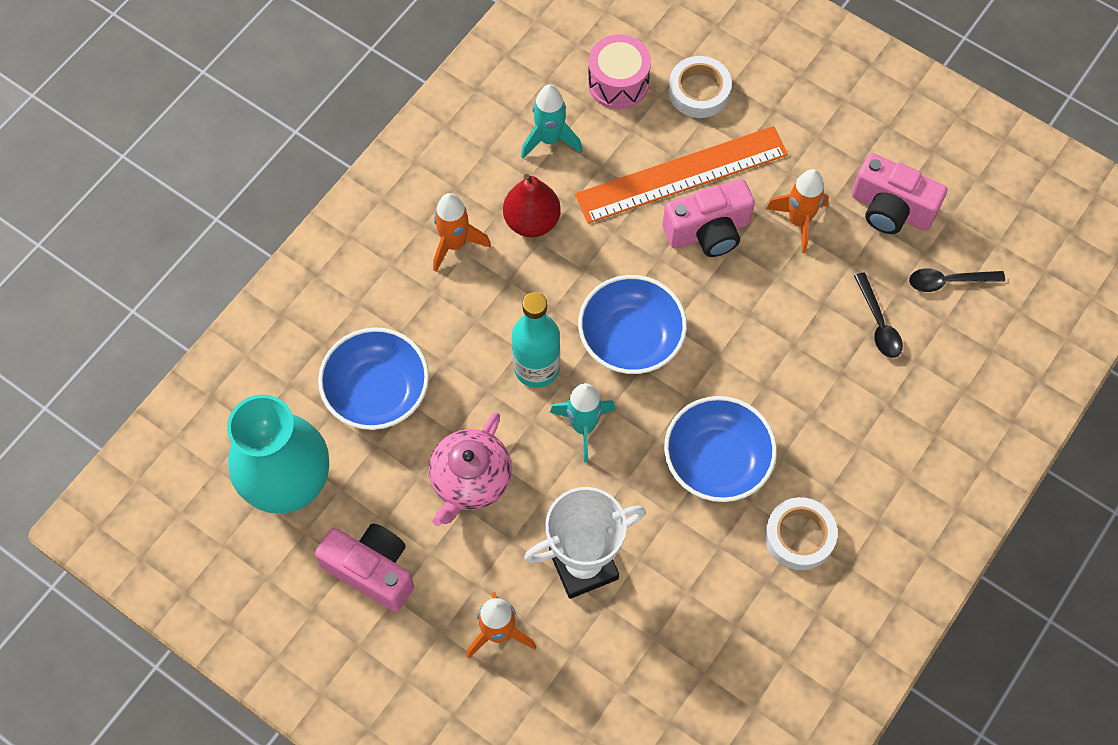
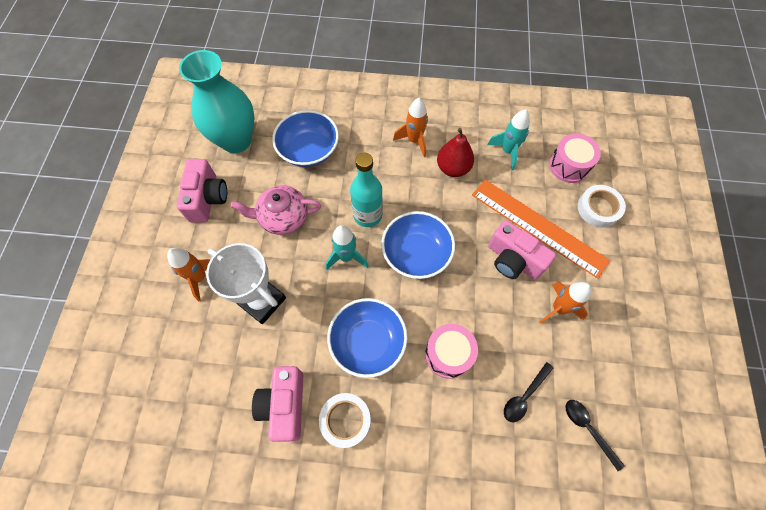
camera: 60 degrees right, 0 degrees up
(784, 376) = (448, 354): none -> pink drum
(890, 209) = (610, 362): pink camera -> pink camera (284, 405)

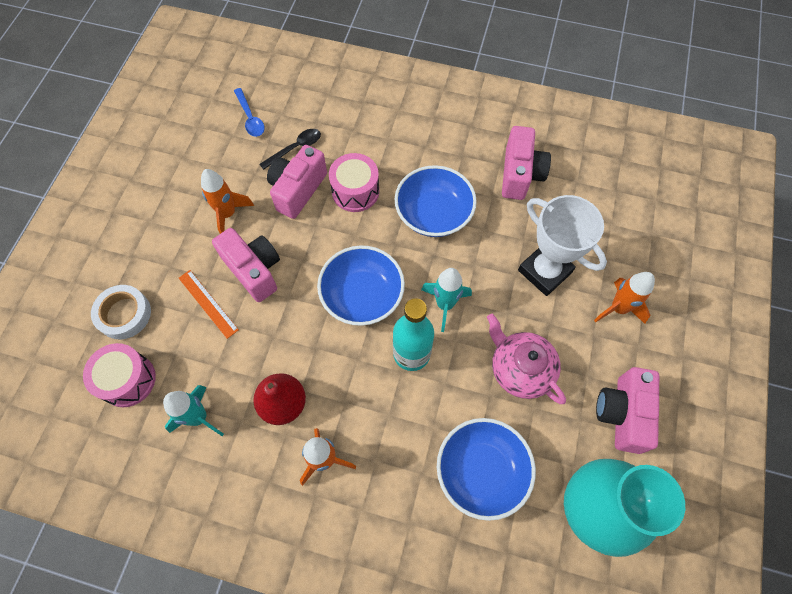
camera: 170 degrees left, 0 degrees up
(283, 217) = (520, 369): pink teapot -> pink teapot turned 135 degrees counterclockwise
(345, 420) = (464, 155): white tape -> none
(504, 346) = (297, 190): none -> pink camera
(538, 227) = (208, 303): orange ruler -> orange ruler, size x0.48
(588, 429) = (250, 118): black spoon -> blue spoon

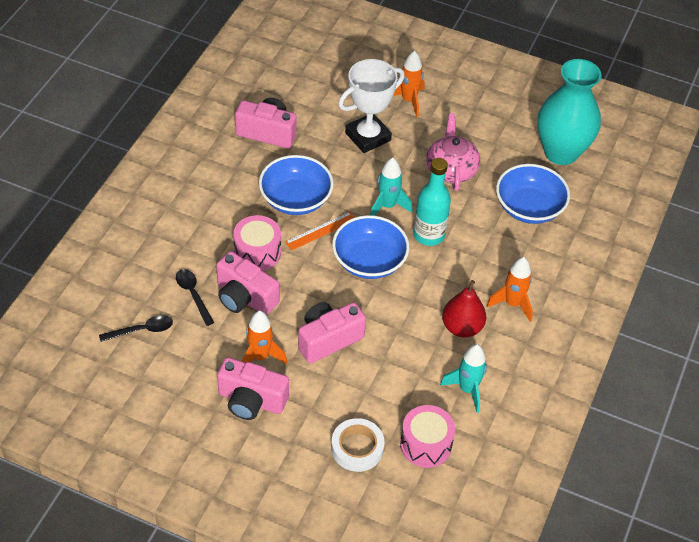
camera: 85 degrees left, 15 degrees down
(208, 303) = (357, 378): orange ruler -> orange ruler (321, 231)
(250, 118) = (141, 330): blue spoon -> black spoon
(520, 369) = (451, 169): pink teapot -> pink teapot turned 120 degrees clockwise
(622, 413) = (493, 119): pink camera -> pink camera (251, 400)

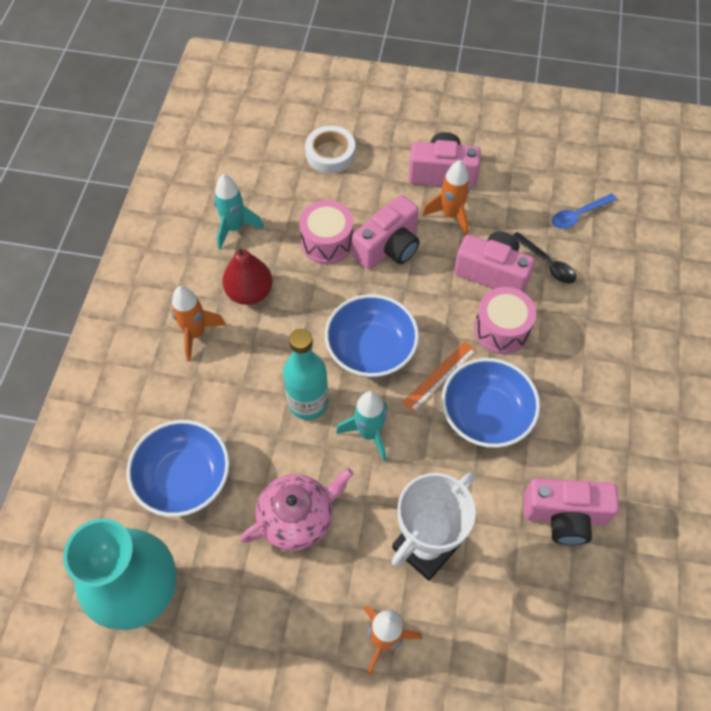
camera: 170 degrees right, 10 degrees up
(141, 330) = (578, 215): black spoon -> blue spoon
(425, 445) = (267, 169): pink drum -> pink drum (327, 242)
(451, 169) = (297, 517): pink teapot -> pink teapot turned 105 degrees counterclockwise

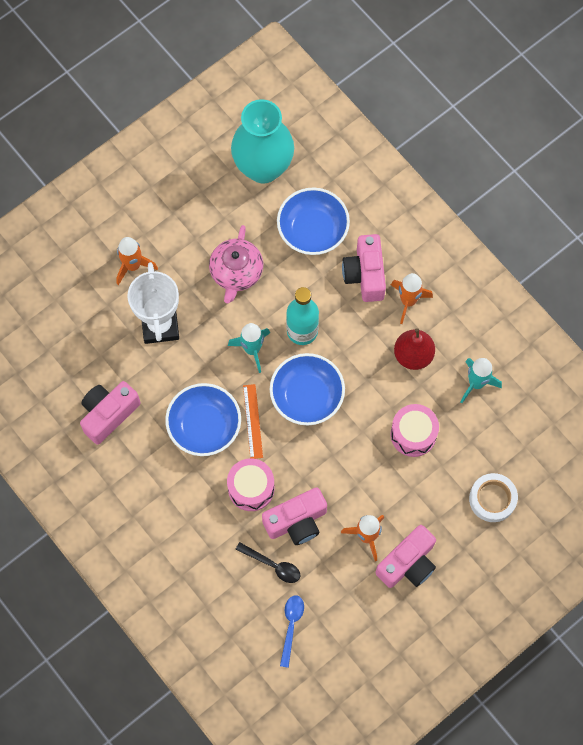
camera: 130 degrees right, 10 degrees up
(389, 247) = (374, 471): pink camera -> pink camera (365, 274)
(547, 263) = (272, 565): black spoon -> black spoon turned 150 degrees counterclockwise

